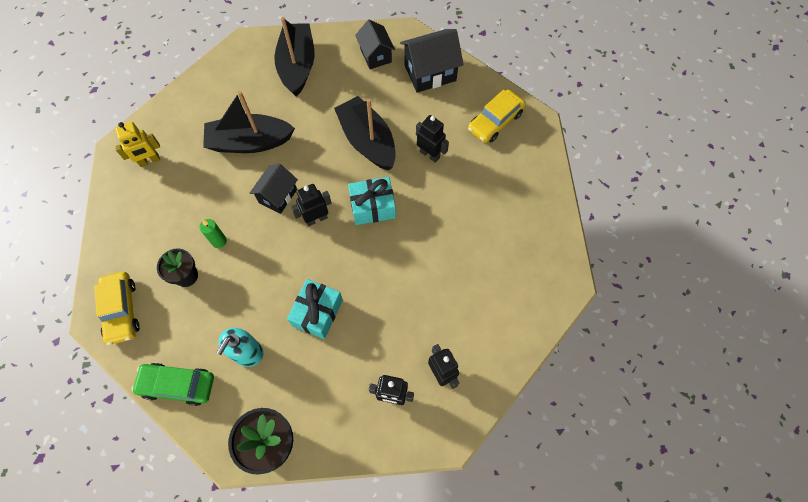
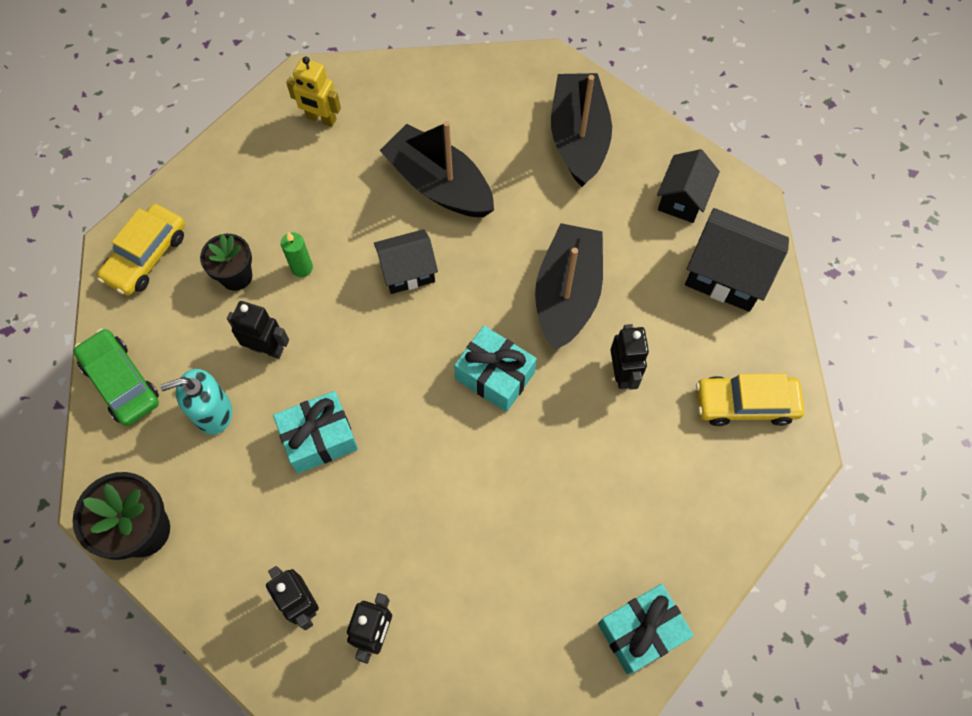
camera: 45 degrees right, 0 degrees up
(297, 66) = (578, 138): black boat -> black boat turned 45 degrees counterclockwise
(316, 219) = (421, 333): black robot -> black robot (267, 348)
(553, 257) = (641, 631): none -> turquoise gift

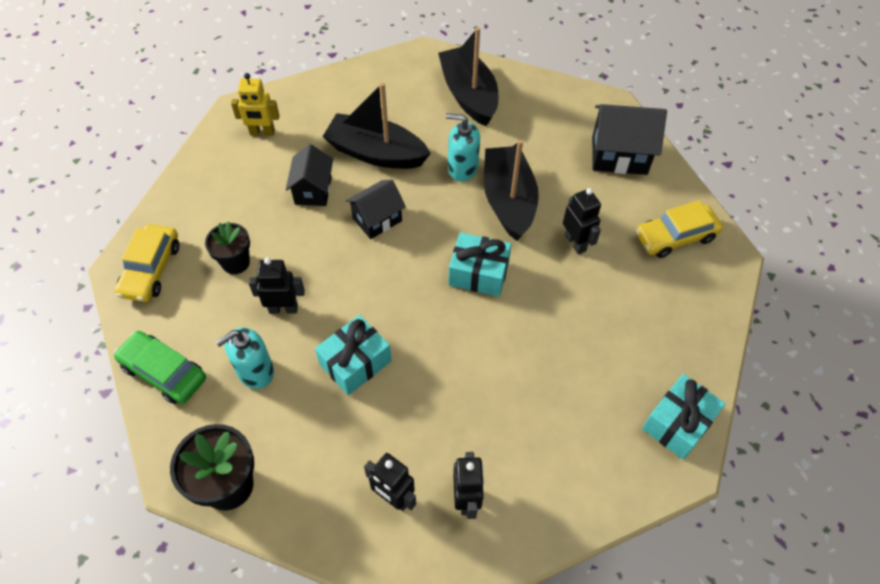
camera: 20 degrees left, 10 degrees down
(302, 268) = (289, 241): green candle -> none
(531, 235) = (462, 168): none -> turquoise soap dispenser
(682, 199) = (563, 115): black house -> black house (313, 190)

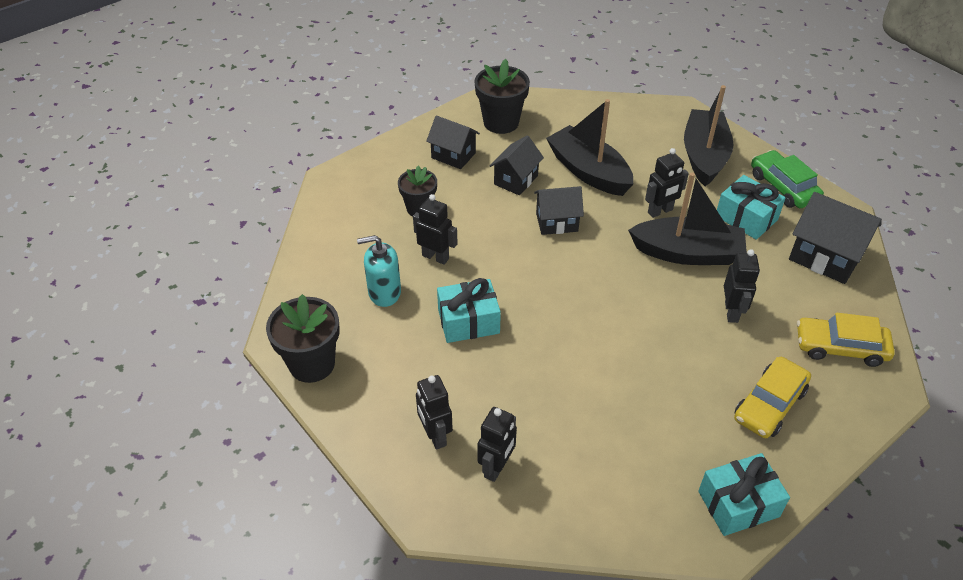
camera: 30 degrees right, 10 degrees down
(151, 269) = (352, 188): yellow car -> yellow car (769, 404)
(164, 372) = (315, 263): green car -> green car (783, 187)
(236, 188) = (453, 155): none -> black house
(262, 133) = (501, 122): yellow robot -> black flower pot
(462, 168) = (660, 211): turquoise soap dispenser -> black robot
(478, 273) = (621, 299): turquoise gift -> turquoise gift (746, 218)
(508, 201) = (687, 253): black boat -> black boat turned 75 degrees clockwise

